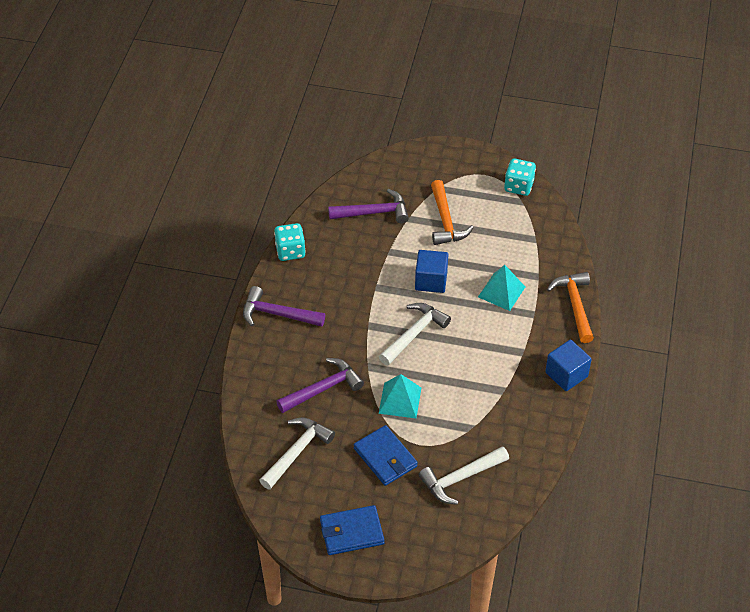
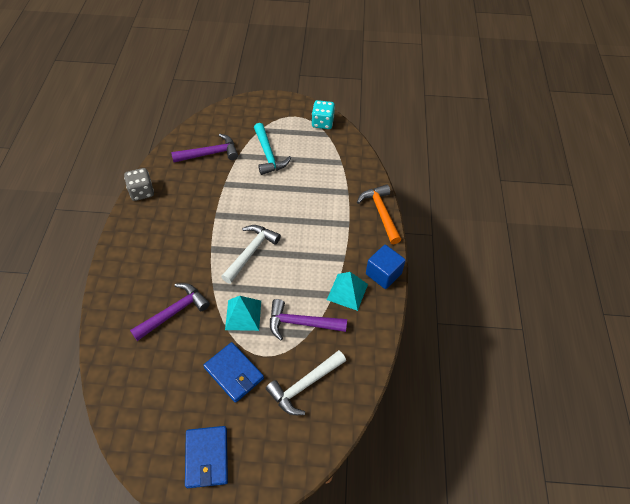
camera: 10 degrees left, 5 degrees up
(277, 314) = (131, 247): purple hammer -> purple hammer (301, 323)
(290, 251) = (142, 192): turquoise dice -> grey dice
(297, 452) = (151, 378): white hammer -> none
(351, 532) = (207, 457): blue wallet -> blue wallet turned 75 degrees counterclockwise
(431, 281) = (261, 204): blue cube -> none
(445, 221) = (268, 155): orange hammer -> turquoise hammer
(501, 292) = (320, 208): turquoise pyramid -> turquoise pyramid (347, 292)

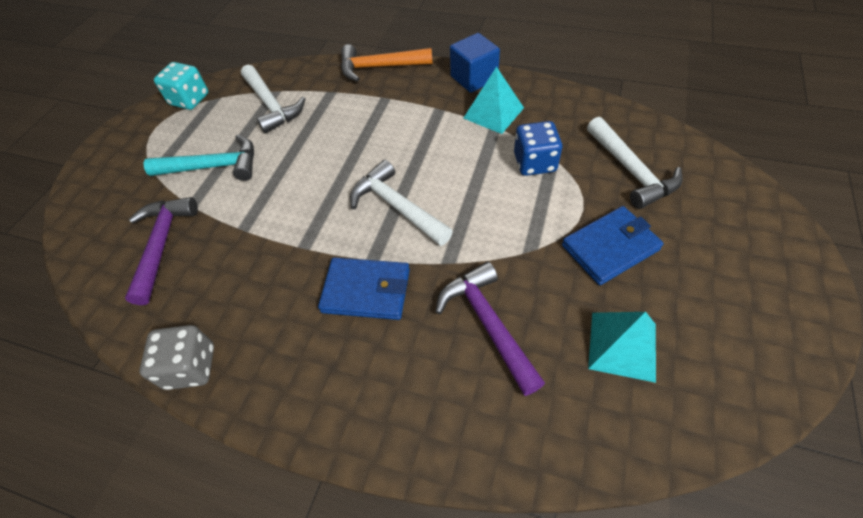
camera: 70 degrees left, 0 degrees up
(207, 457) = (751, 293): blue wallet -> blue wallet (366, 291)
(243, 315) = (510, 227): turquoise pyramid -> turquoise pyramid (622, 346)
(301, 323) = (534, 163): purple hammer -> blue dice
(326, 164) = (271, 105): none -> white hammer

